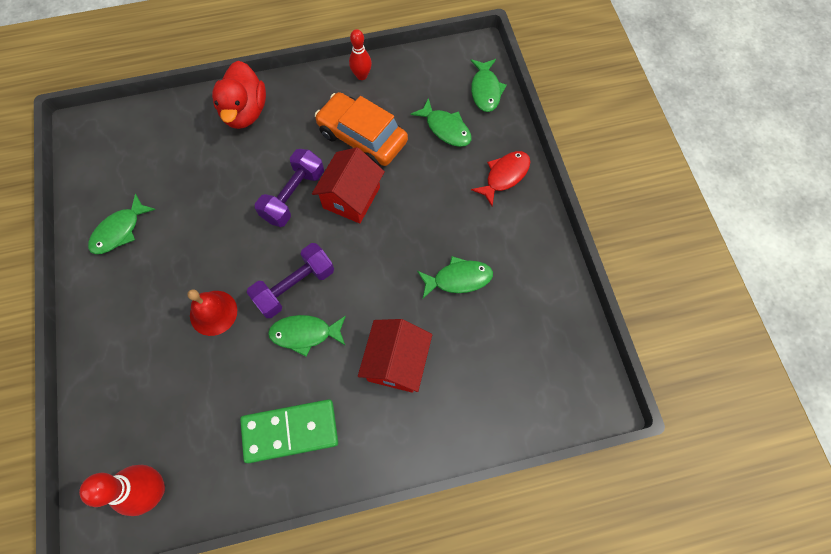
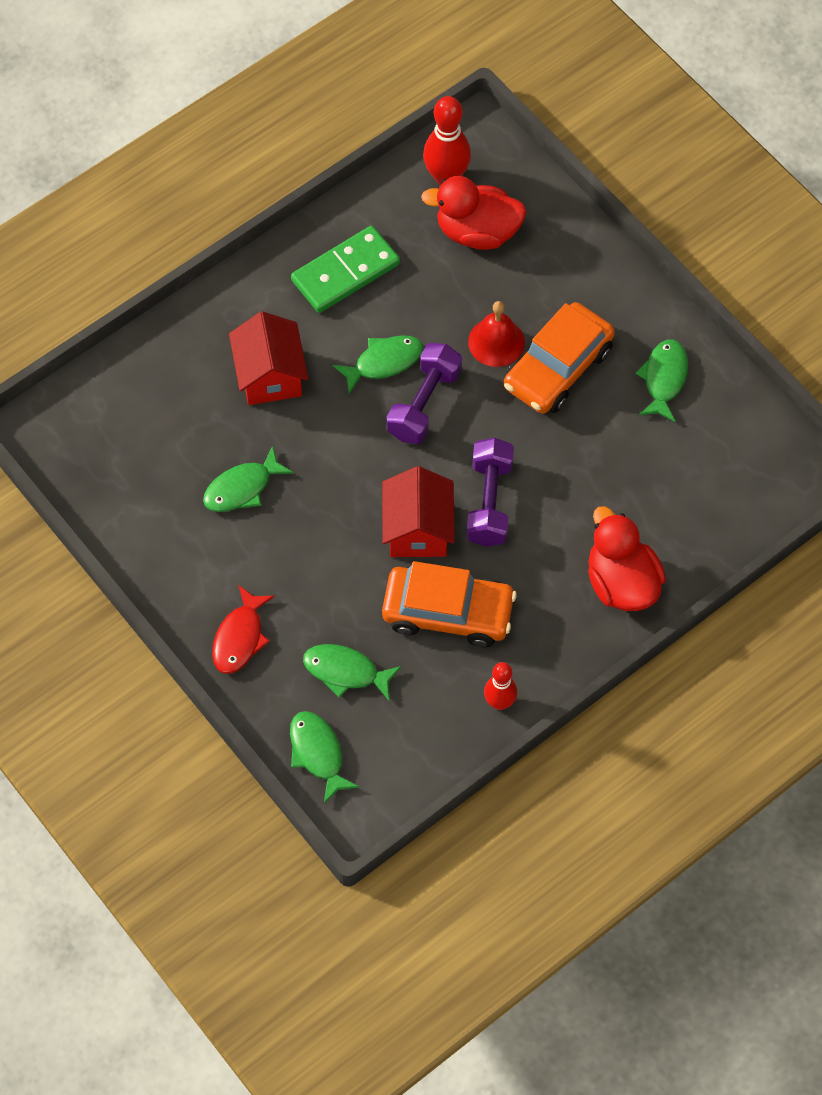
camera: 155 degrees right, 5 degrees down
(165, 419) = (477, 232): none -> red duck
(184, 271) = (558, 368): none -> orange car

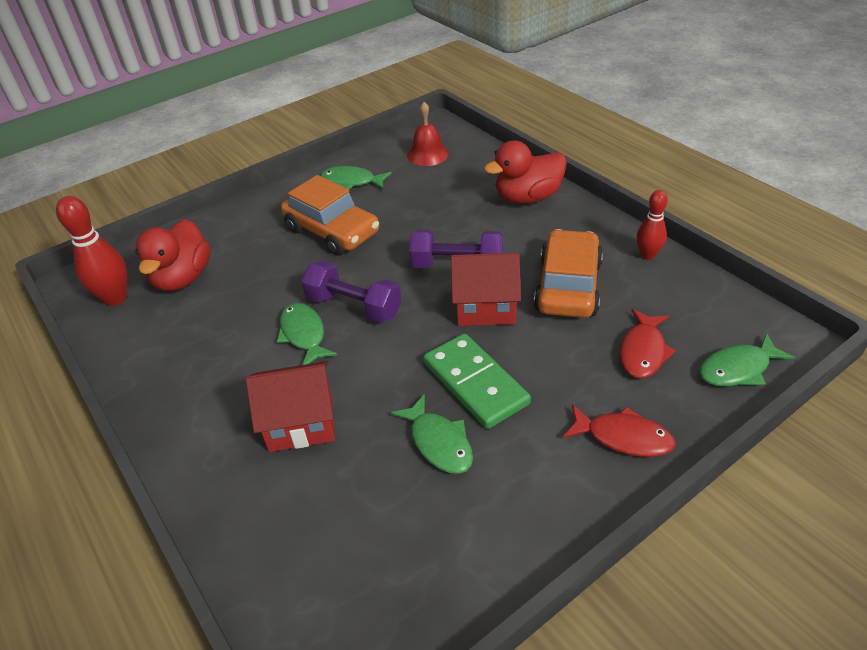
camera: 85 degrees left, 20 degrees down
(345, 272) = (193, 365): green domino -> green domino (475, 383)
(345, 672) = (643, 351): green fish -> red fish
(496, 342) = (299, 264): red bell -> red bell (428, 154)

